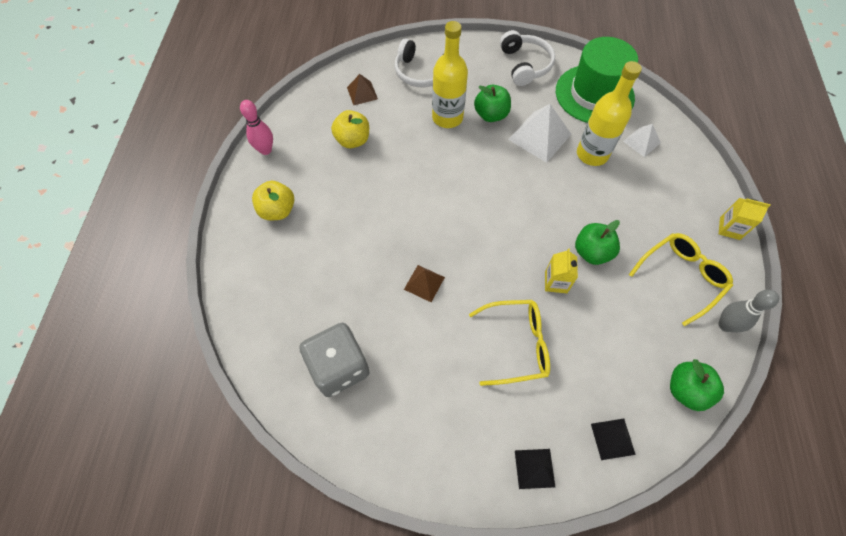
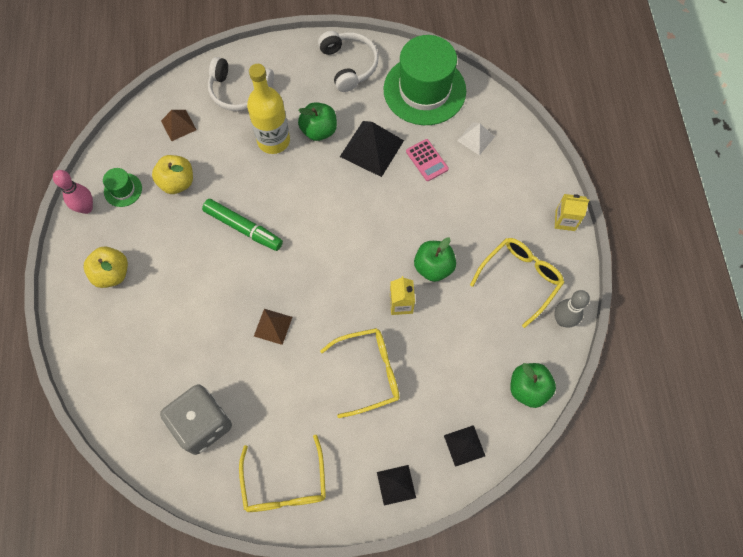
camera: 10 degrees left, 5 degrees up
(302, 139) = (123, 190): none -> green hat
(408, 188) = (243, 228): none -> green marker
(415, 445) = (285, 483): none -> yellow glasses
(539, 136) = (371, 148): white pyramid -> black pyramid
(592, 154) = (427, 160): yellow bottle -> pink calculator

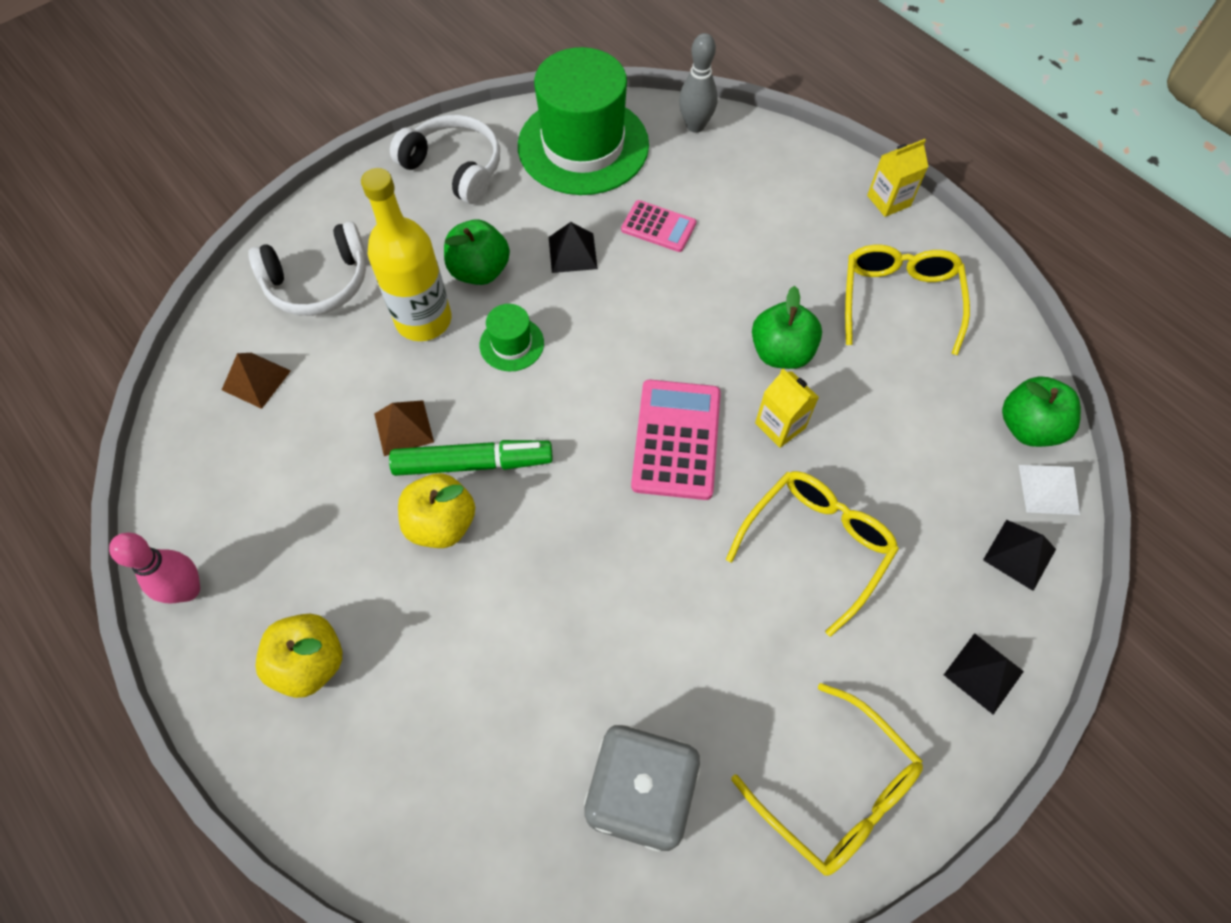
camera: 35 degrees left, 5 degrees down
(123, 190) = (233, 525): green hat -> green hat (511, 344)
(177, 182) = (317, 461): yellow apple -> yellow apple (441, 523)
(273, 326) = (629, 572): brown pyramid -> brown pyramid (404, 427)
(345, 278) = (676, 439): none -> pink calculator
(371, 148) = (572, 253): black pyramid -> black pyramid, size x0.58
(476, 138) = (698, 167): white pyramid -> white pyramid (1048, 489)
(562, 320) = (991, 318): grey bowling pin -> grey bowling pin (695, 125)

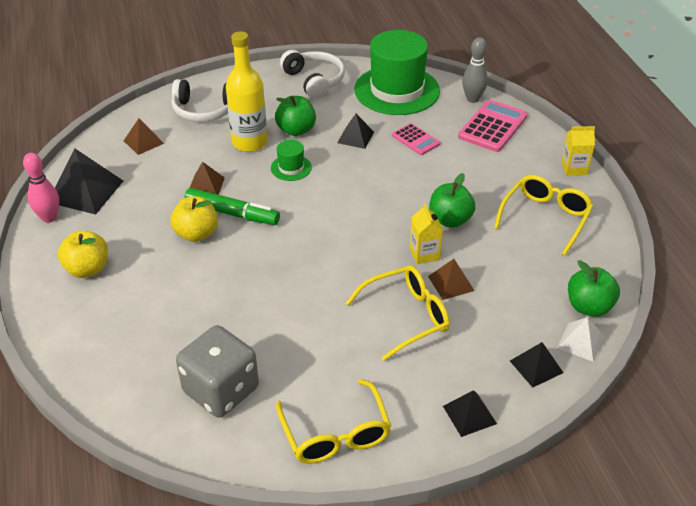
camera: 25 degrees right, 20 degrees down
(218, 513) = (85, 191): none -> black pyramid
(676, 439) = (356, 240): pink calculator -> pink calculator (493, 126)
(841, 461) = (451, 283): none -> brown pyramid

